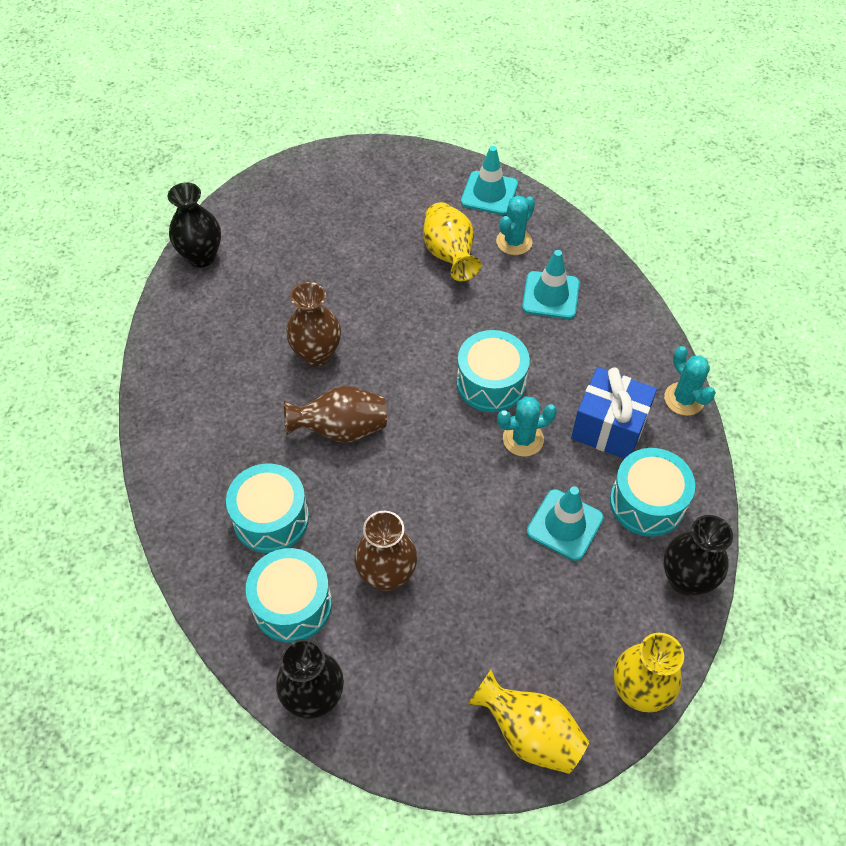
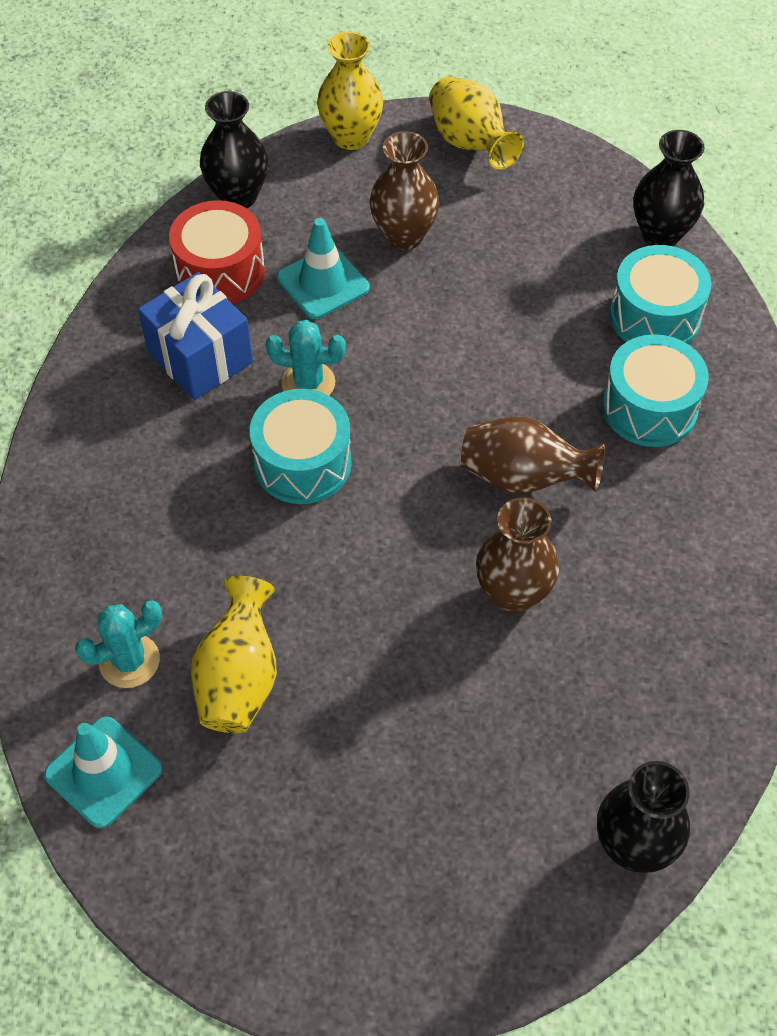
camera: 155 degrees left, 0 degrees up
(387, 575) = (541, 306): brown vase -> brown vase (404, 236)
(550, 295) = (141, 551): turquoise traffic cone -> none
(647, 502) = (220, 271): turquoise drum -> red drum
(684, 399) = (87, 355): turquoise cactus -> none

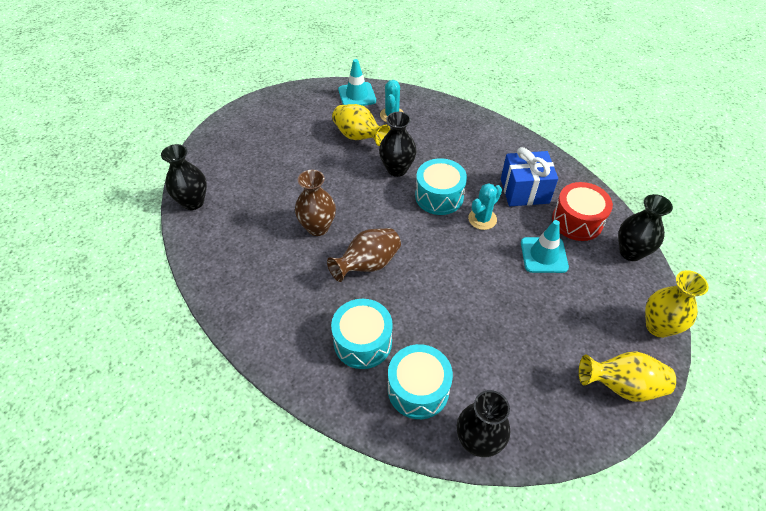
camera: 125 degrees right, 5 degrees down
(283, 560) = (397, 169): none -> black vase
(404, 236) = (558, 306): brown vase -> none

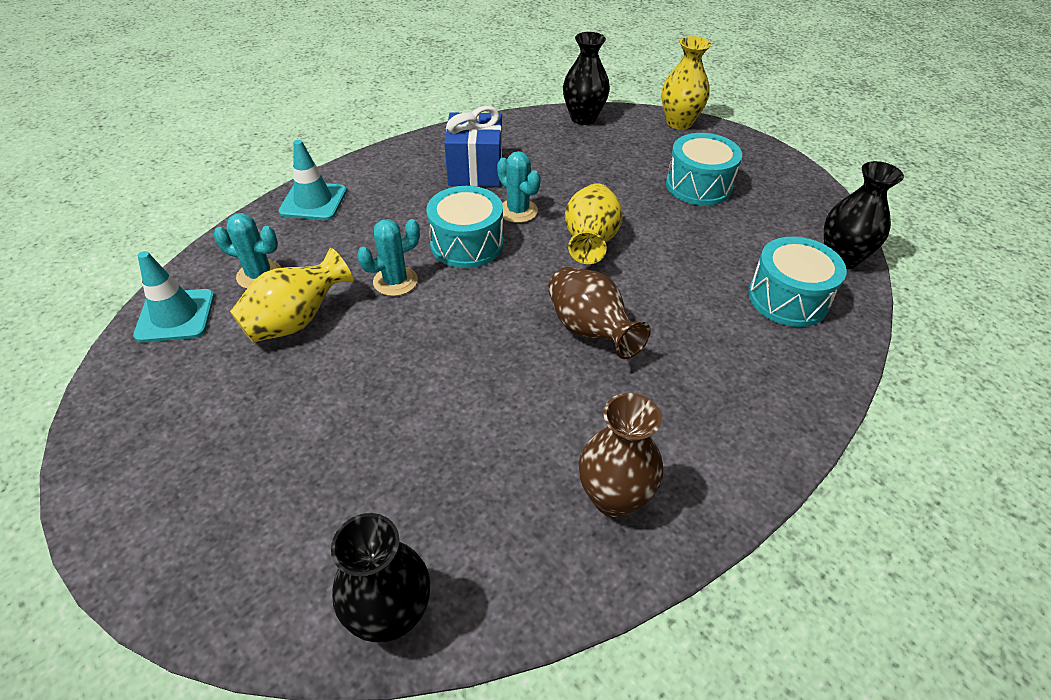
camera: 85 degrees left, 5 degrees down
(317, 227) = (505, 388): brown vase -> brown vase (614, 497)
(362, 342) = (727, 345): turquoise drum -> turquoise drum (698, 186)
(397, 169) = (395, 281): black vase -> turquoise cactus
(544, 255) = (583, 173): turquoise traffic cone -> turquoise traffic cone (313, 201)
(577, 221) = (534, 142): red drum -> none
(622, 386) = (751, 156): yellow vase -> yellow vase (590, 242)

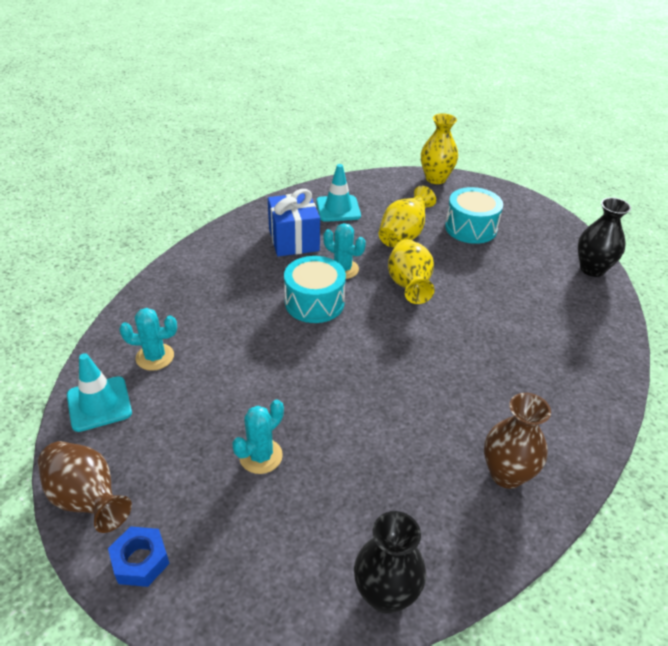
camera: 15 degrees left, 5 degrees down
(131, 502) = (140, 561): none -> blue nut
(297, 321) = (205, 389): yellow vase -> yellow vase (403, 235)
(313, 201) = (170, 287): turquoise traffic cone -> turquoise traffic cone (338, 209)
(395, 281) = (271, 342): turquoise cactus -> turquoise cactus (261, 456)
(583, 118) = (360, 184): black vase -> none
(590, 330) = (438, 355): brown vase -> brown vase (87, 499)
(788, 298) = (567, 305): turquoise drum -> none

